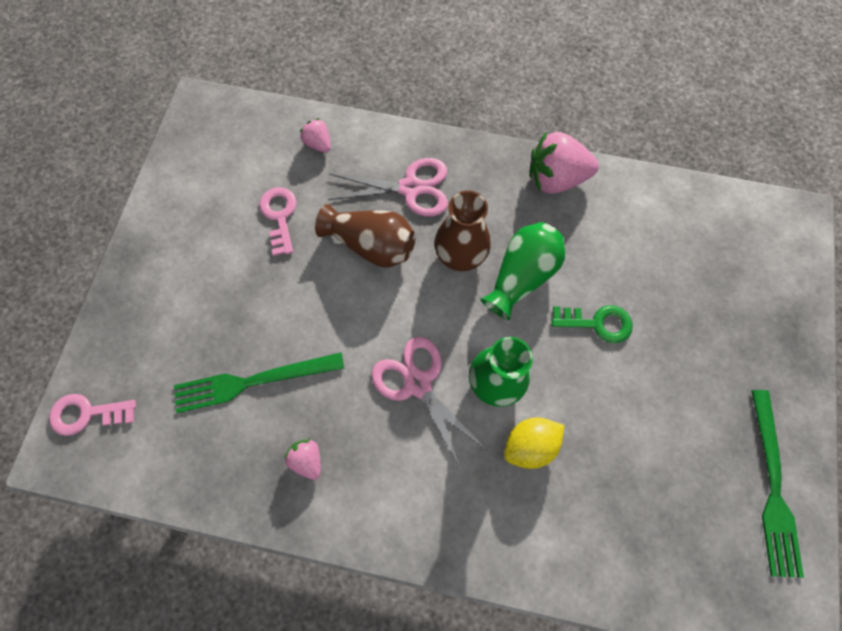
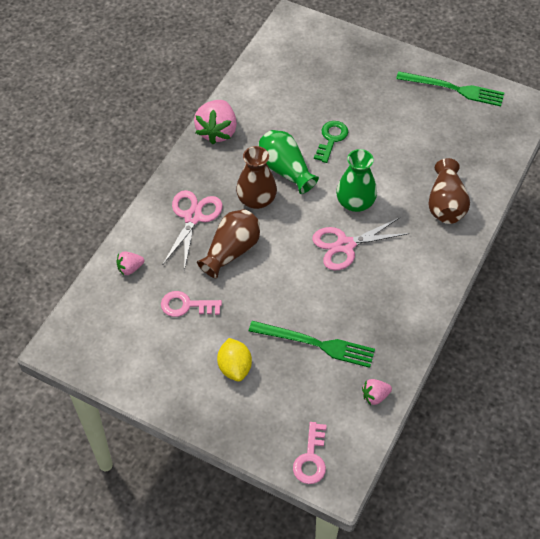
camera: 75 degrees left, 15 degrees down
(253, 381) = (316, 344): green fork -> green fork turned 75 degrees counterclockwise
(307, 459) = (381, 319): pink strawberry -> pink strawberry (375, 396)
(529, 445) = (401, 195): yellow lemon -> yellow lemon (235, 367)
(535, 516) = (446, 204): none -> brown vase

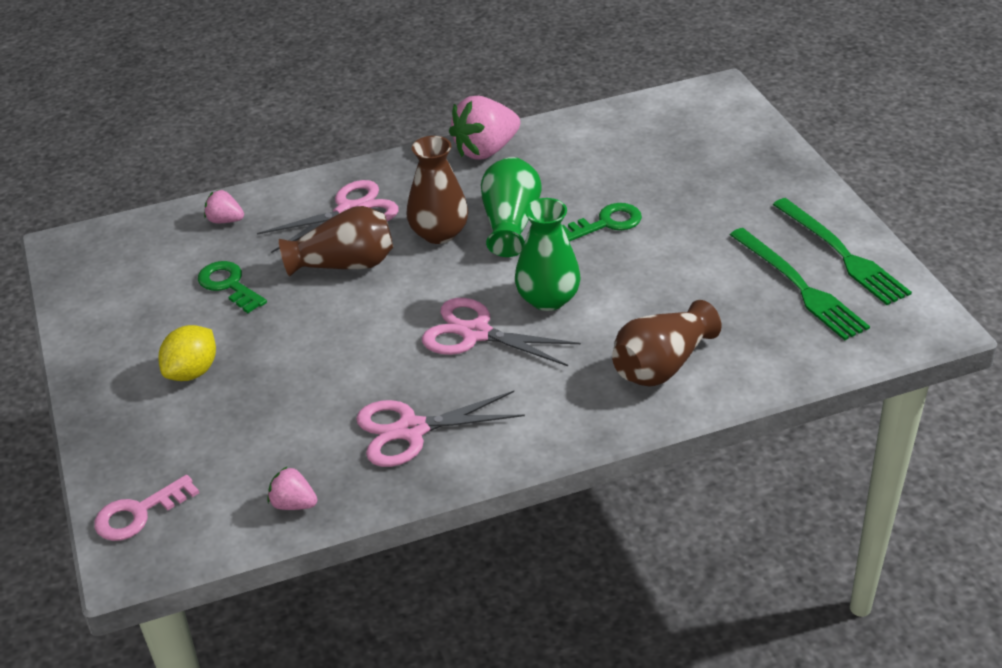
camera: 45 degrees right, 15 degrees down
(186, 305) = (229, 285): pink key -> green key
(316, 344) = (305, 407): green fork -> green fork (799, 286)
(380, 318) = (411, 430): none -> pink scissors

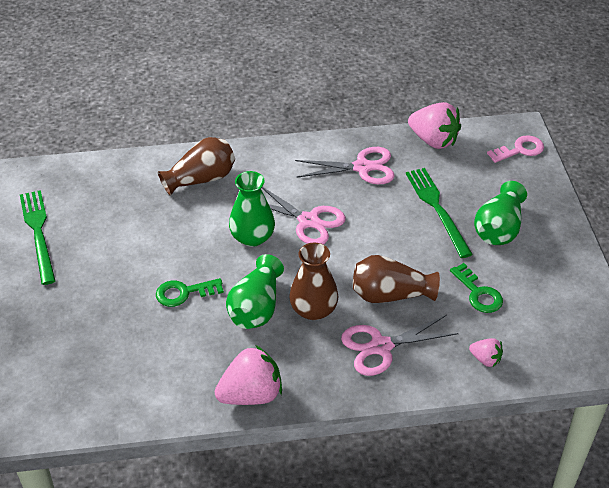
camera: 170 degrees left, 5 degrees up
(192, 372) = (499, 228): yellow lemon -> green vase
(293, 504) = (433, 140): pink strawberry -> pink strawberry, size x1.94
(799, 286) = (84, 214): green fork -> green fork (437, 209)

